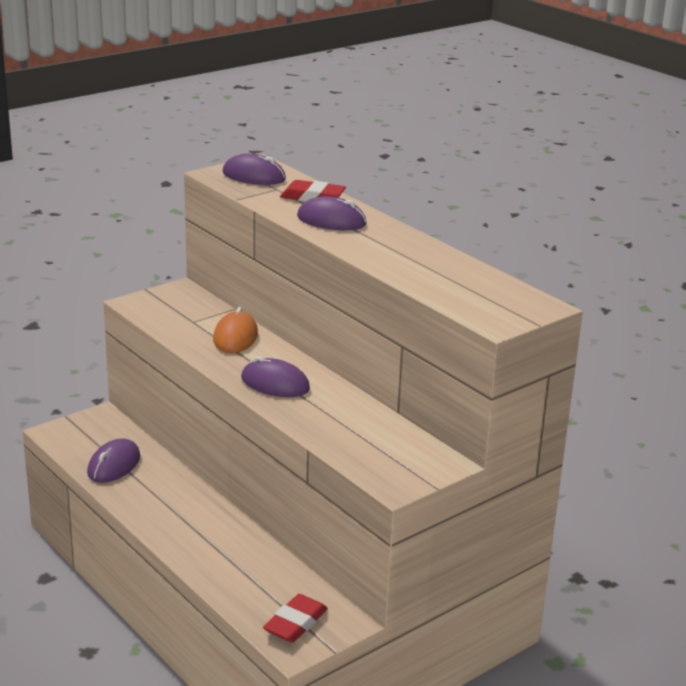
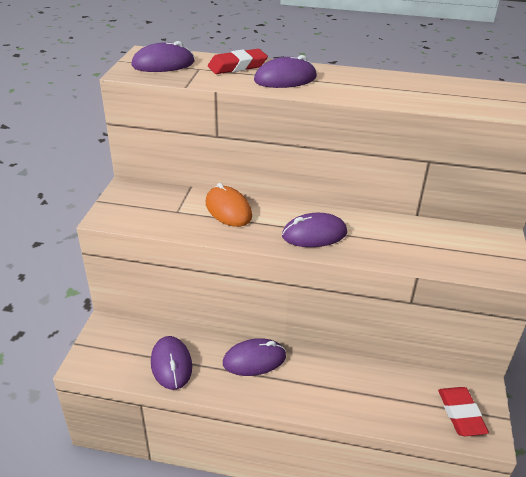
camera: 40 degrees left, 10 degrees up
(181, 496) = (254, 360): none -> purple mouse

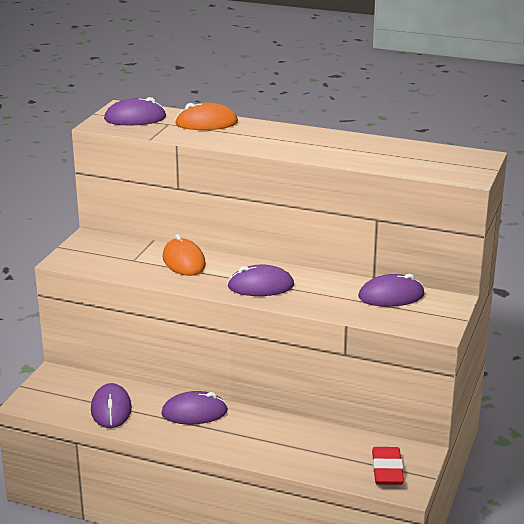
camera: 10 degrees right, 10 degrees down
(237, 66) = (206, 123): red eraser -> orange mouse
(285, 79) = (247, 136): purple mouse -> purple mouse (391, 296)

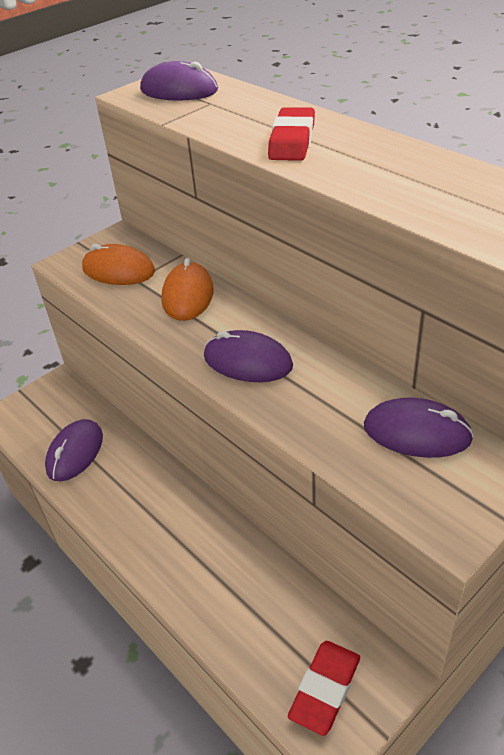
camera: 30 degrees right, 15 degrees up
(194, 412) = (155, 488): purple mouse -> none
(206, 123) = (256, 108): orange mouse -> orange mouse (118, 270)
(252, 138) = (292, 141): none -> red eraser

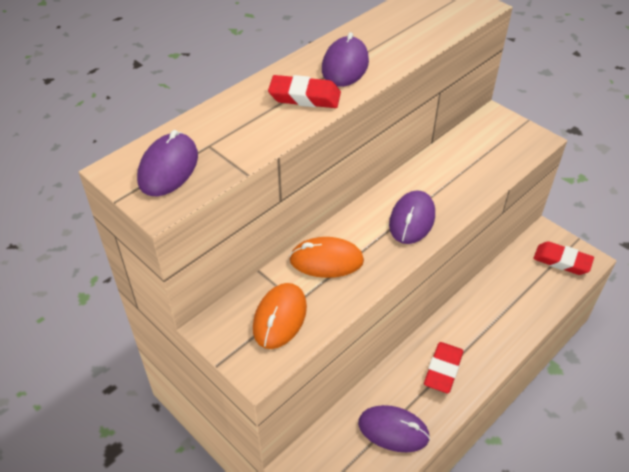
camera: 95 degrees left, 5 degrees up
(140, 502) = (443, 370): none -> red eraser
(417, 432) = (471, 145): purple mouse -> purple mouse (345, 65)

